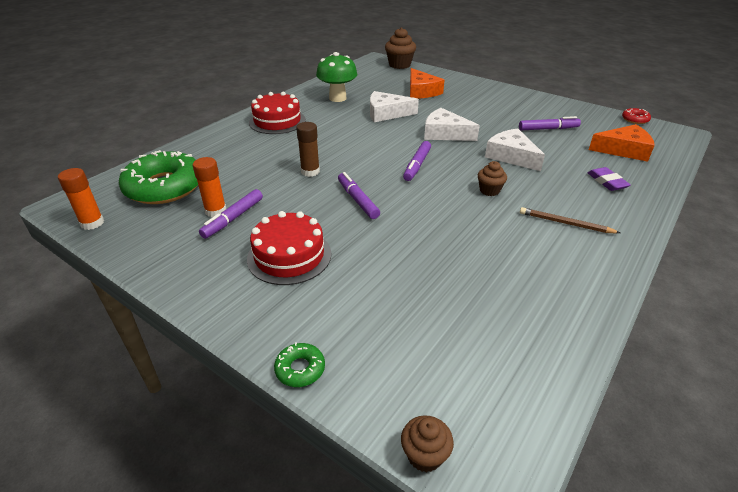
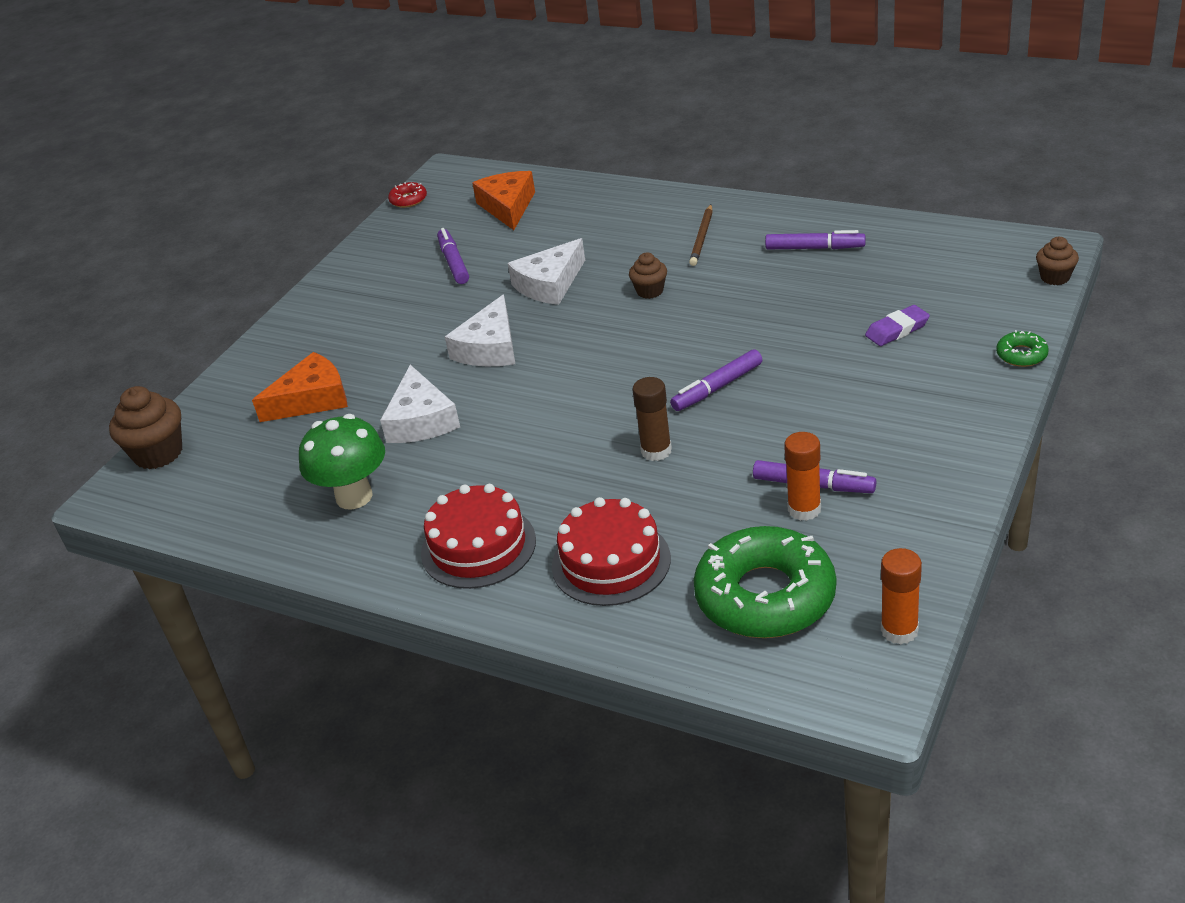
camera: 95 degrees left, 0 degrees up
(289, 256) = (865, 410): red cake -> red cake (611, 562)
(417, 165) = (602, 356): purple marker -> purple marker (815, 248)
(607, 182) = (597, 216): purple eraser -> purple eraser (897, 330)

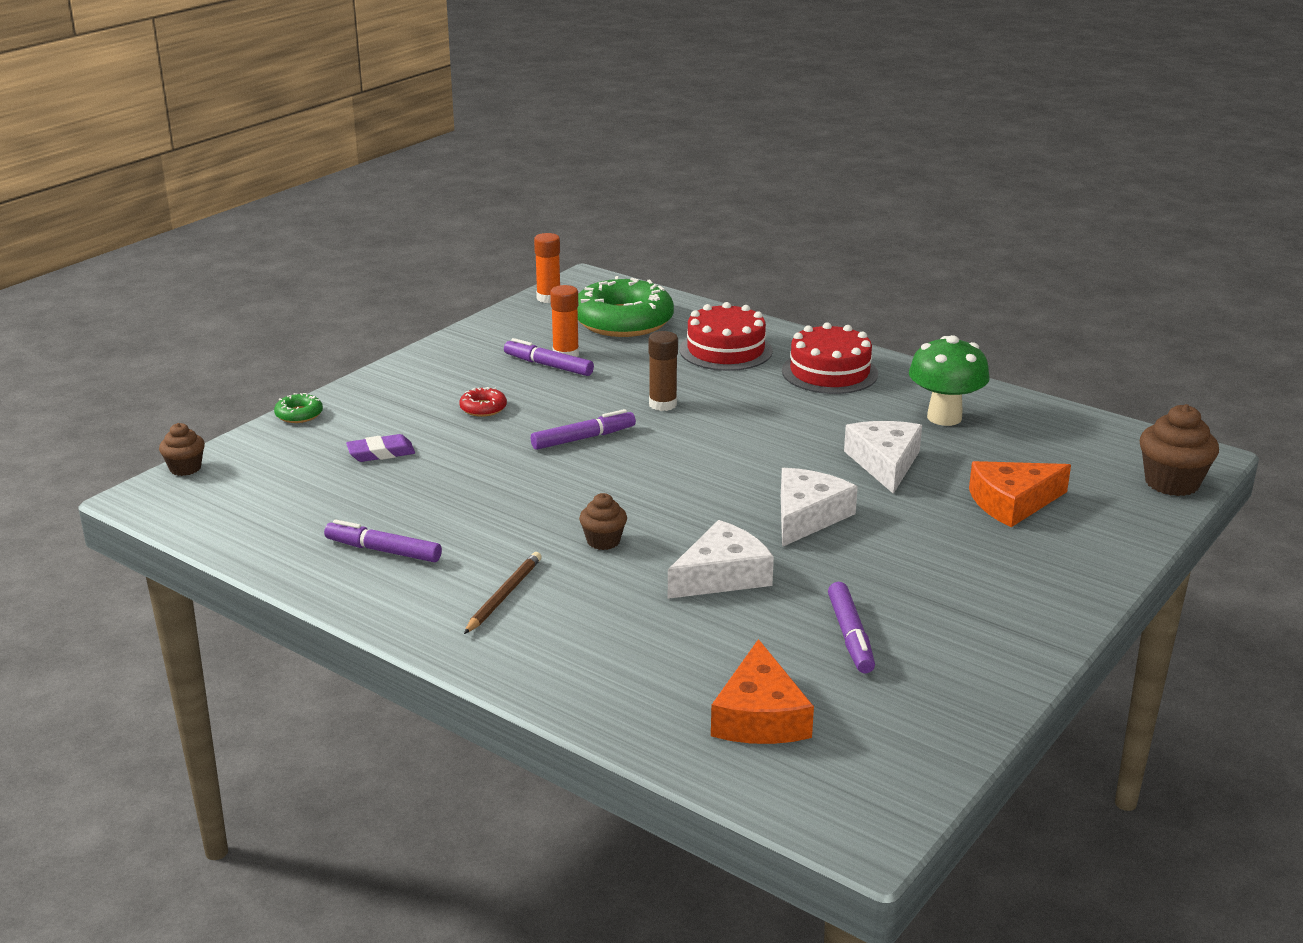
camera: 175 degrees left, 10 degrees down
(408, 200) = (932, 777): red donut -> red donut (483, 408)

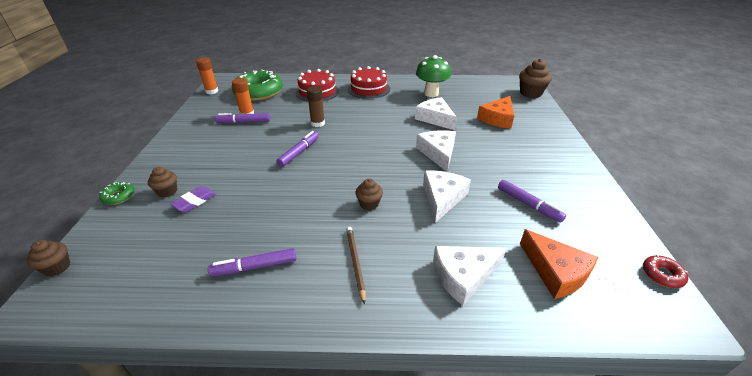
camera: 35 degrees left, 10 degrees up
(359, 429) = (167, 191): none -> brown cupcake
(483, 408) = (231, 154): red donut -> red donut (662, 275)
(624, 665) = (463, 276): none -> white cheese

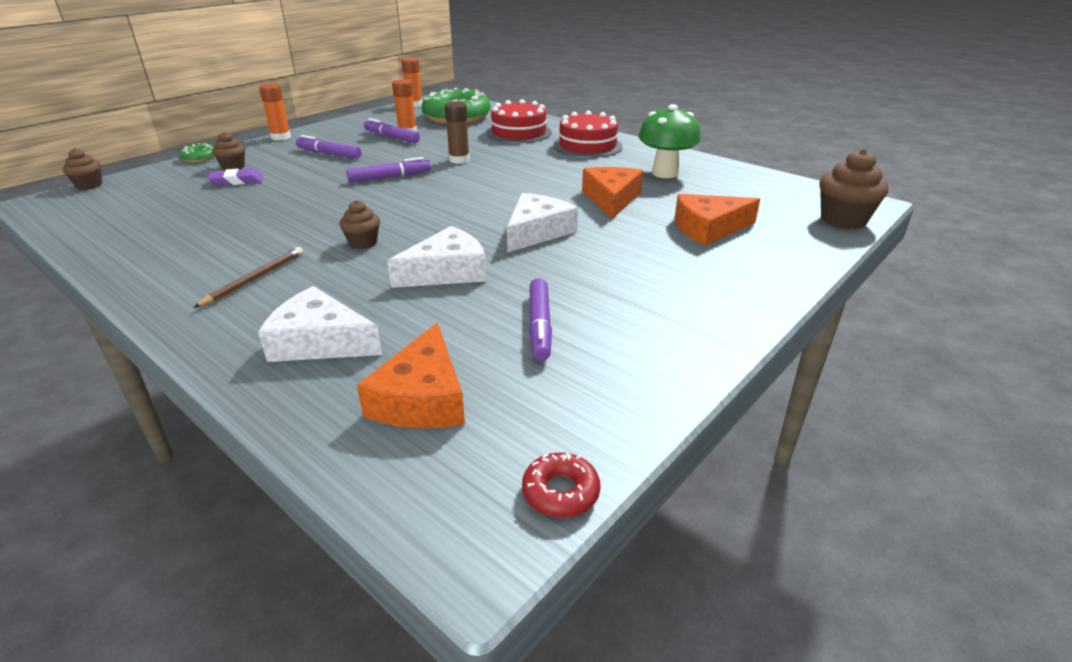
camera: 40 degrees right, 5 degrees down
(157, 152) = (281, 137): none -> orange glue stick
(255, 267) = (184, 243): purple marker -> purple marker (329, 154)
(435, 118) = (611, 199): white cheese -> orange cheese

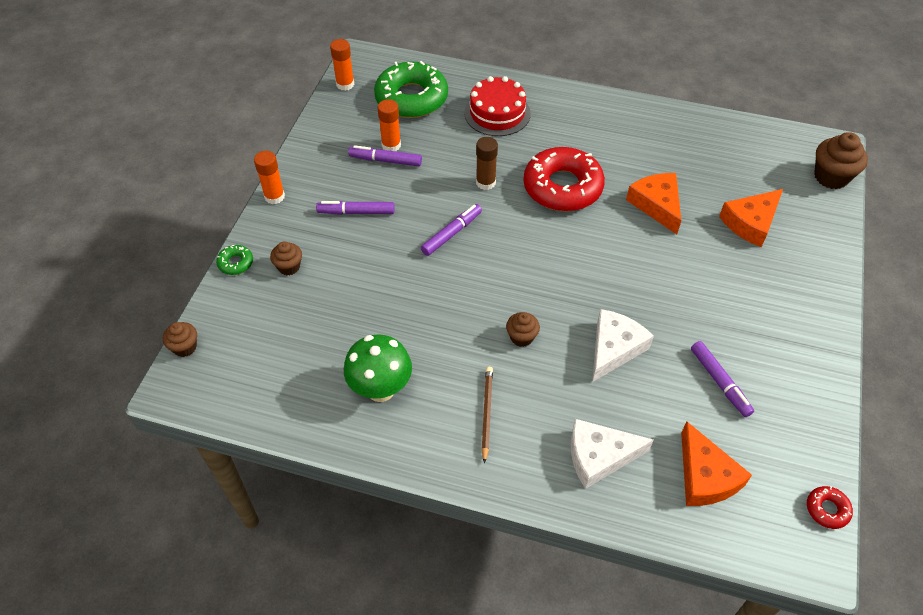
camera: 25 degrees left, 20 degrees up
(237, 181) = (320, 289): purple eraser -> none
(527, 174) = (562, 187): none -> red donut
(537, 232) = (636, 273): white cheese -> none
(587, 146) = (576, 120): red cake -> none
(665, 173) = (670, 148): green mushroom -> green mushroom (381, 389)

